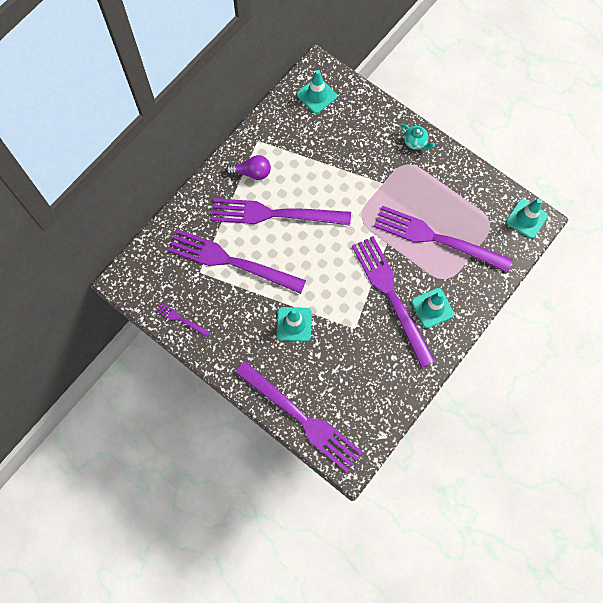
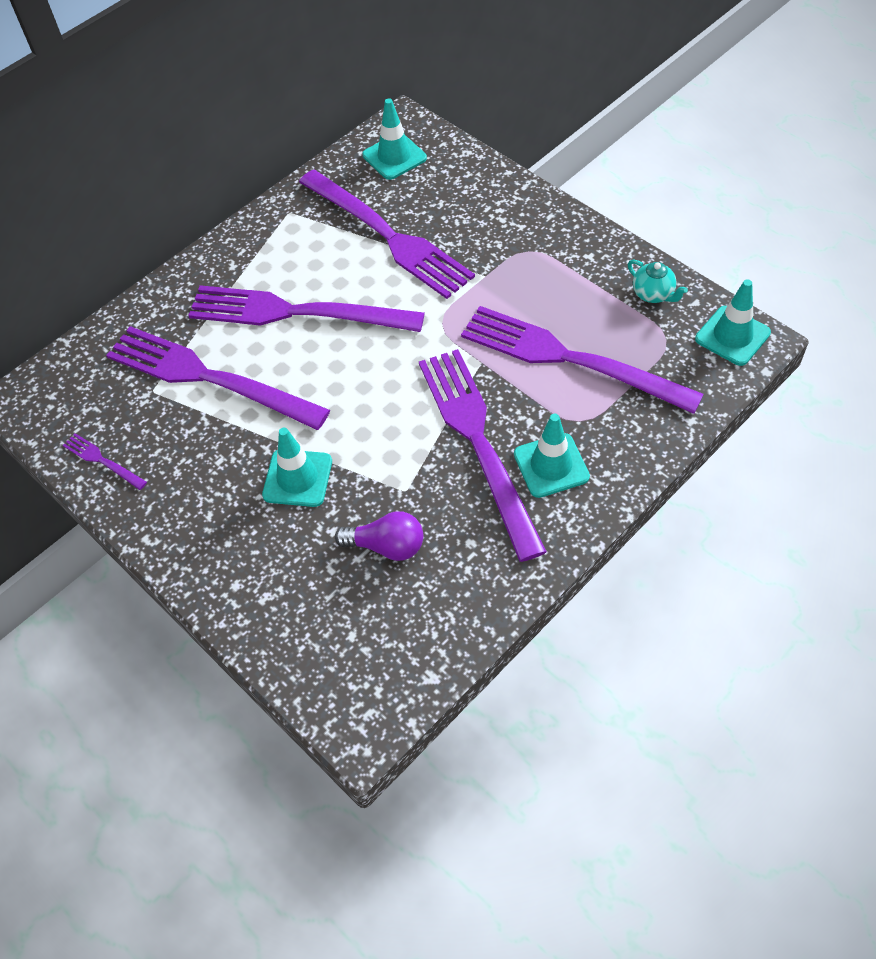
camera: 10 degrees right, 15 degrees down
(252, 172) = (270, 254): purple light bulb -> purple light bulb (387, 546)
(301, 418) = (282, 637): purple fork -> purple fork (388, 236)
(415, 142) = (547, 222): turquoise teapot -> turquoise teapot (653, 294)

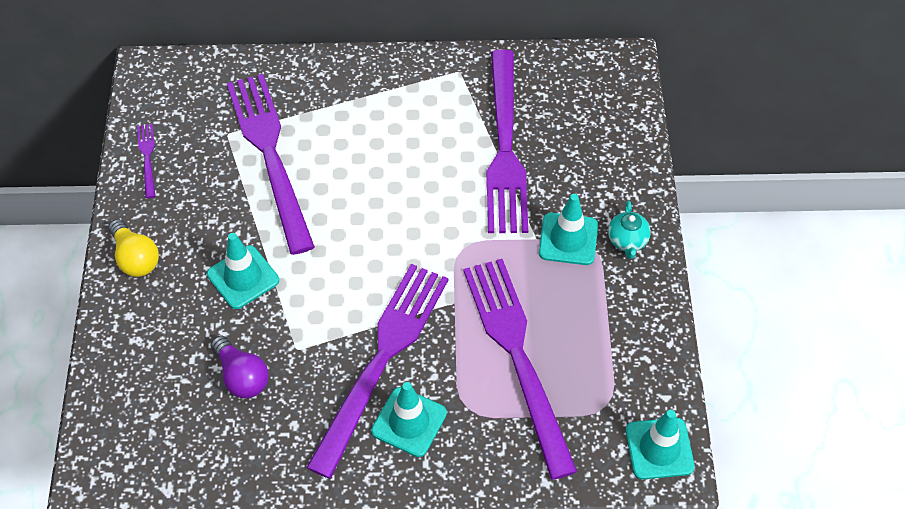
camera: 40 degrees right, 0 degrees up
(187, 539) = (135, 258): none -> yellow light bulb
(296, 312) = (376, 154): purple fork -> none
(394, 157) = (584, 86): turquoise traffic cone -> turquoise traffic cone (568, 239)
(653, 294) = (641, 362): turquoise teapot -> turquoise teapot (627, 241)

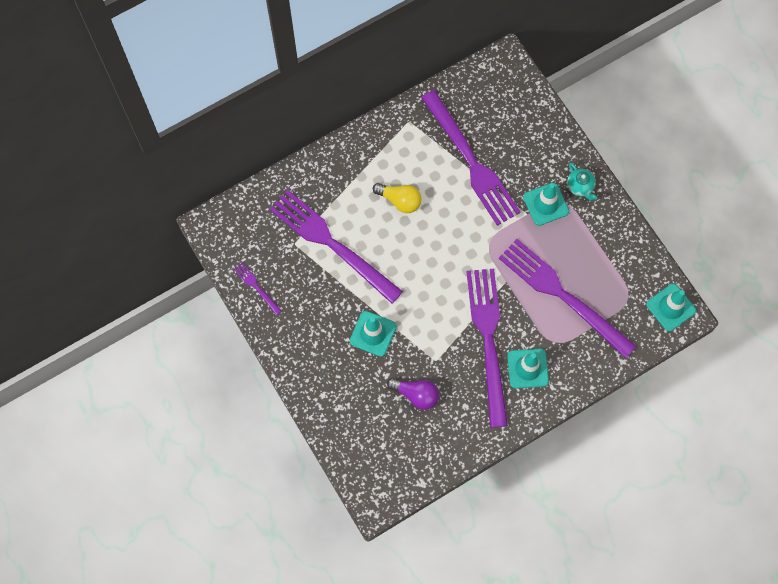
camera: 30 degrees left, 15 degrees up
(135, 258) = (299, 357): yellow light bulb -> yellow light bulb (400, 201)

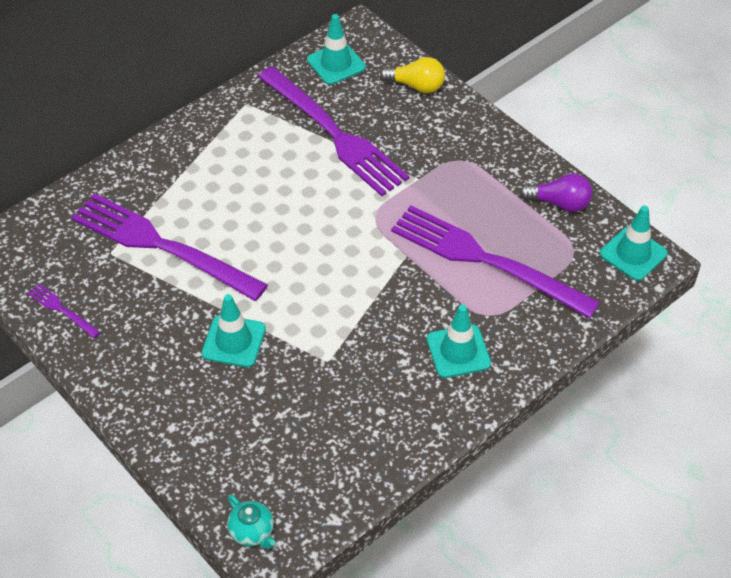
camera: 10 degrees left, 20 degrees down
(400, 201) = (248, 187): yellow light bulb -> yellow light bulb (416, 86)
(416, 395) = (307, 406): purple light bulb -> purple light bulb (559, 203)
(488, 339) = (396, 325): purple fork -> none
(546, 204) = (440, 165): turquoise traffic cone -> turquoise traffic cone (336, 64)
(580, 187) = (480, 141): turquoise teapot -> turquoise teapot (252, 532)

